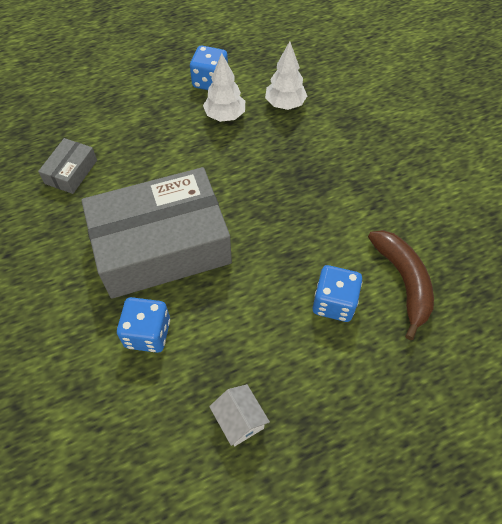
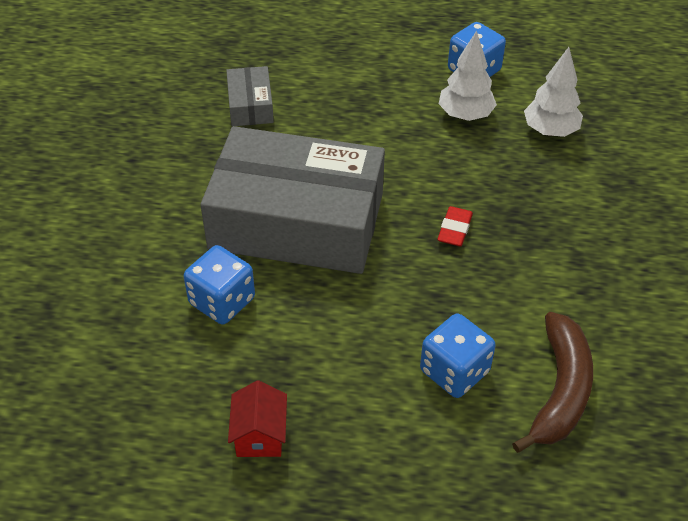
camera: 30 degrees right, 10 degrees down
(71, 172) = (250, 105): grey box -> grey box turned 60 degrees counterclockwise
(239, 420) = (259, 435): white house -> red house
(270, 201) = (454, 229): none -> red eraser

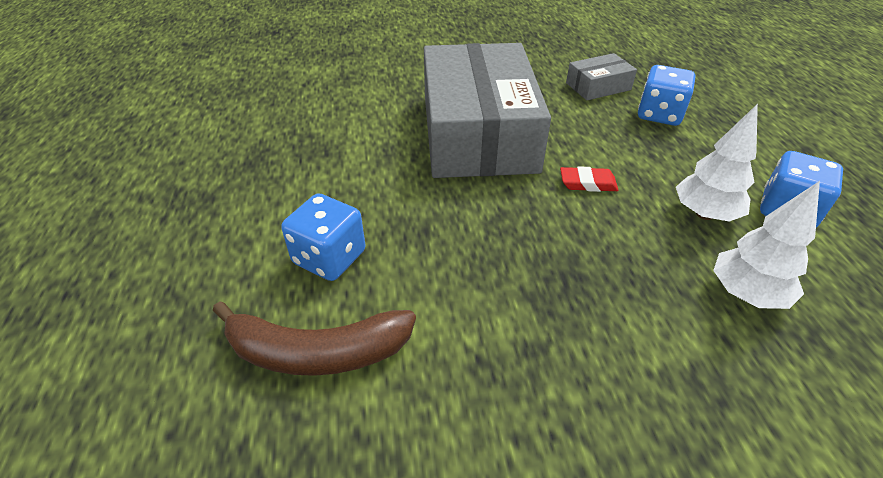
camera: 75 degrees right, 5 degrees down
(222, 301) = (375, 114): blue dice -> blue dice (659, 114)
(259, 435) = (248, 155): red house -> none
(454, 229) = (522, 230): red eraser -> red eraser (588, 183)

